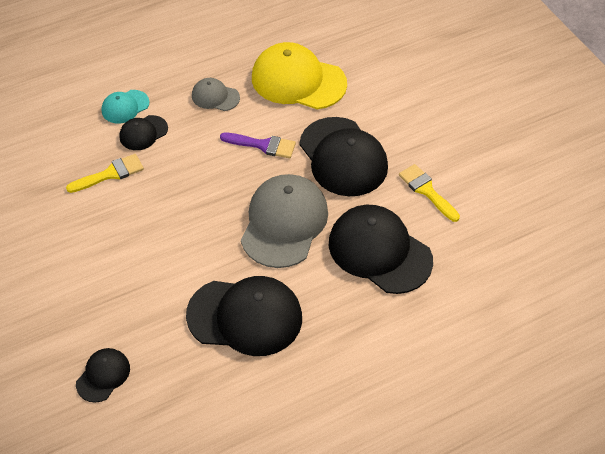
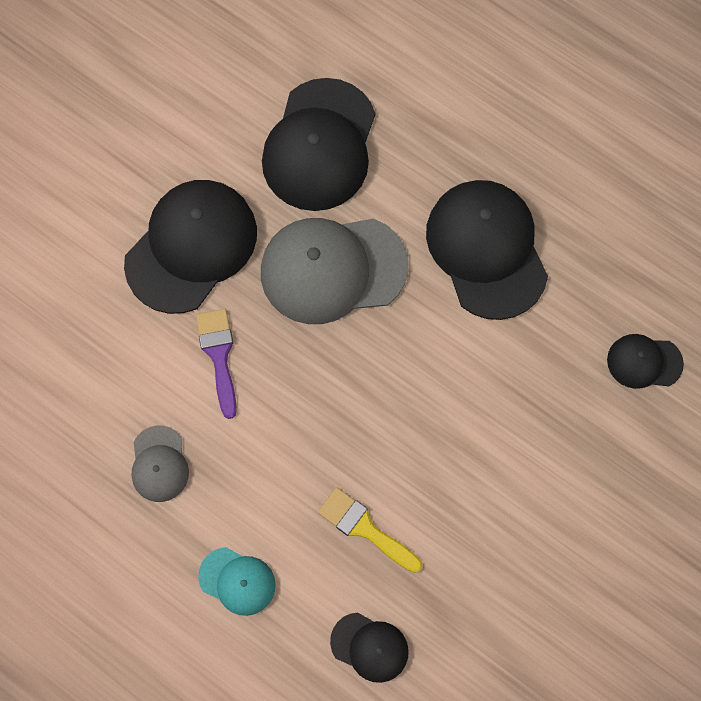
camera: 115 degrees left, 20 degrees up
(143, 133) = (273, 526): black cap -> black cap (369, 647)
(298, 80) = (76, 366): yellow cap -> none
(426, 190) = (200, 129): yellow brush -> none

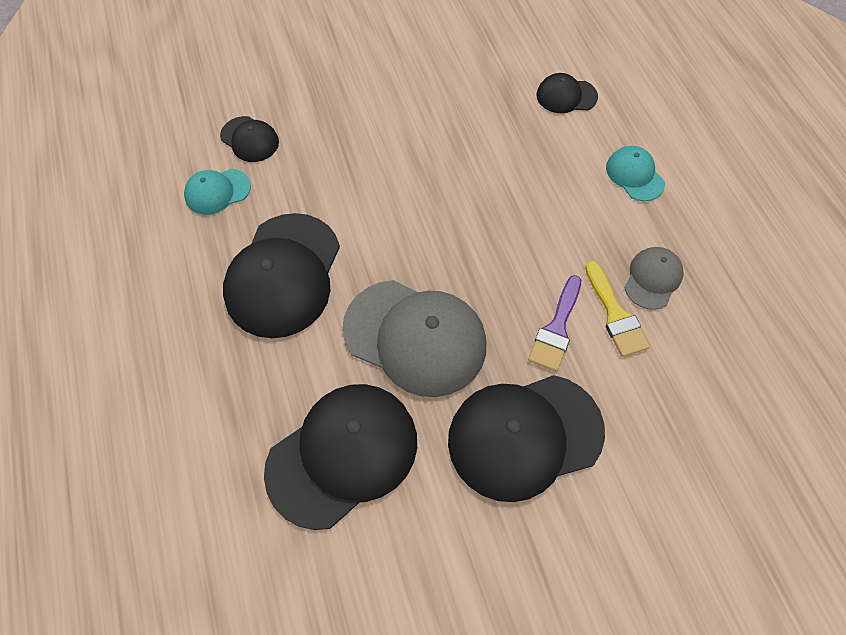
camera: 145 degrees left, 10 degrees down
(365, 528) = (522, 156): yellow brush -> yellow brush (615, 315)
(369, 647) = (566, 96): black cap -> black cap turned 60 degrees counterclockwise
(618, 287) = (217, 191): none -> turquoise cap

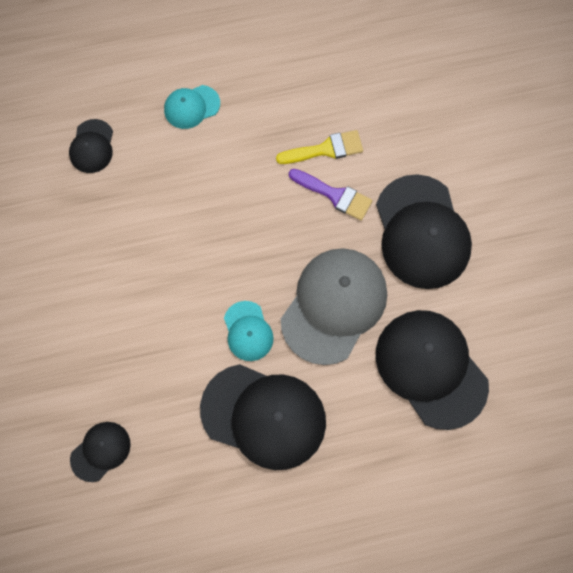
camera: 85 degrees left, 10 degrees up
(217, 191) = (162, 482): turquoise cap -> turquoise cap (248, 331)
(652, 279) = (296, 115): grey cap -> none

